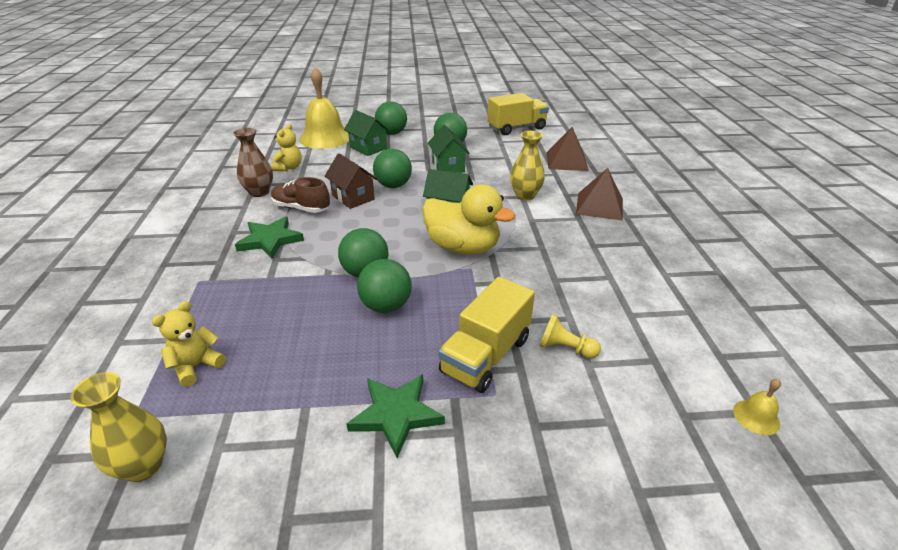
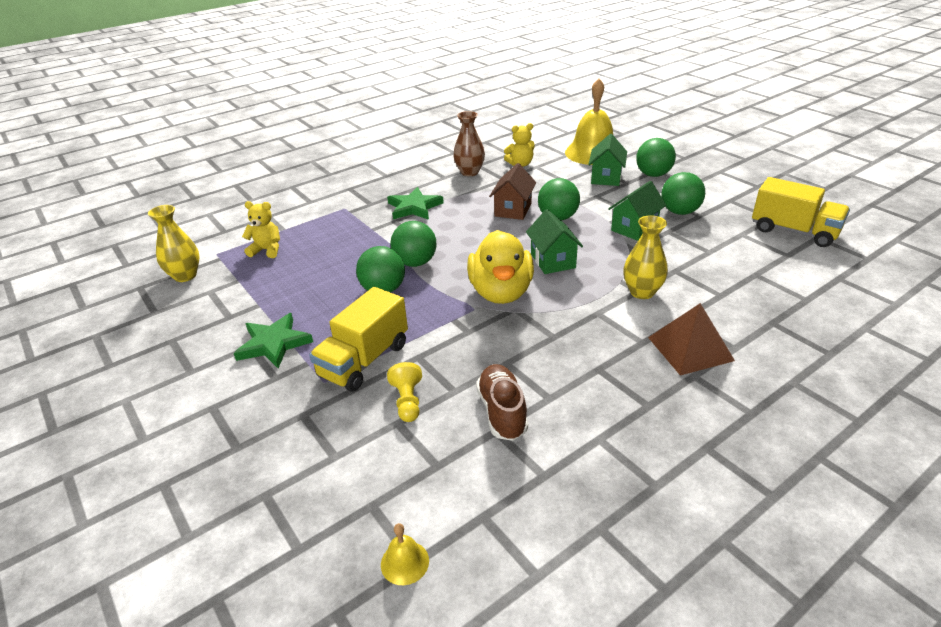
camera: 60 degrees right, 0 degrees up
(301, 208) = (469, 197): brown shoe -> brown shoe (502, 412)
(486, 355) = (364, 360): yellow truck -> yellow truck turned 60 degrees counterclockwise
(566, 161) = (766, 292): brown pyramid -> none

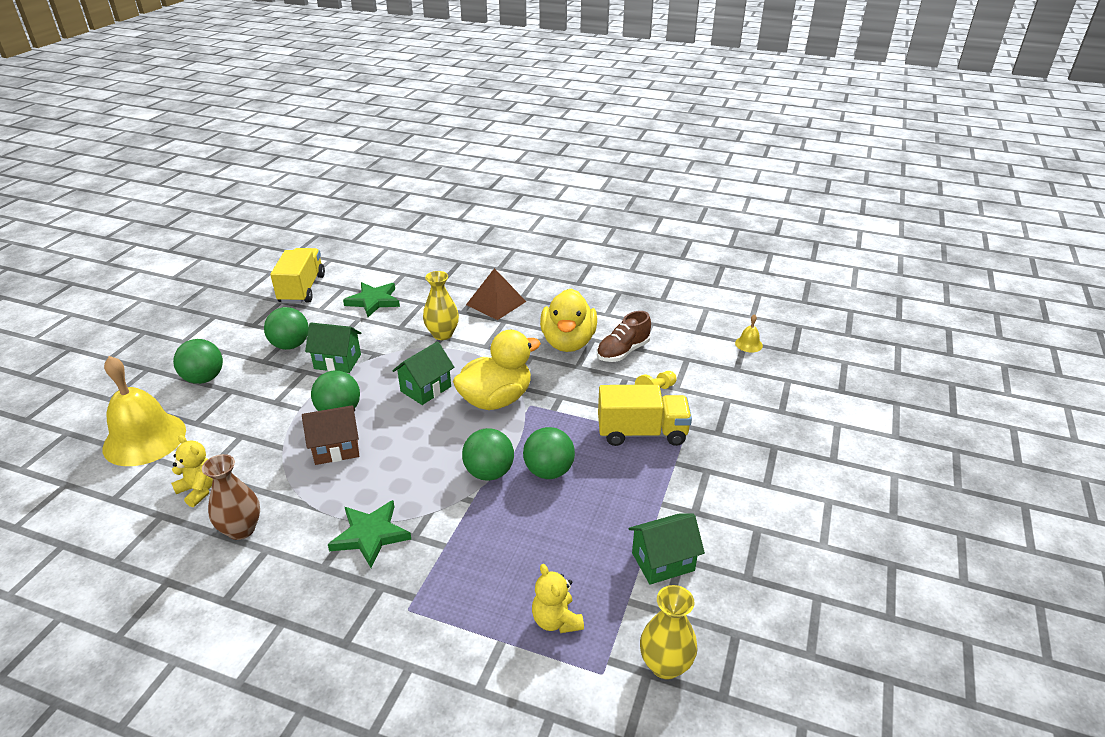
camera: 125 degrees left, 0 degrees up
(273, 344) = (678, 497): green star -> green star (374, 301)
(558, 374) = (568, 342): none -> yellow duck
(606, 177) = (223, 408): green house -> green house (663, 562)

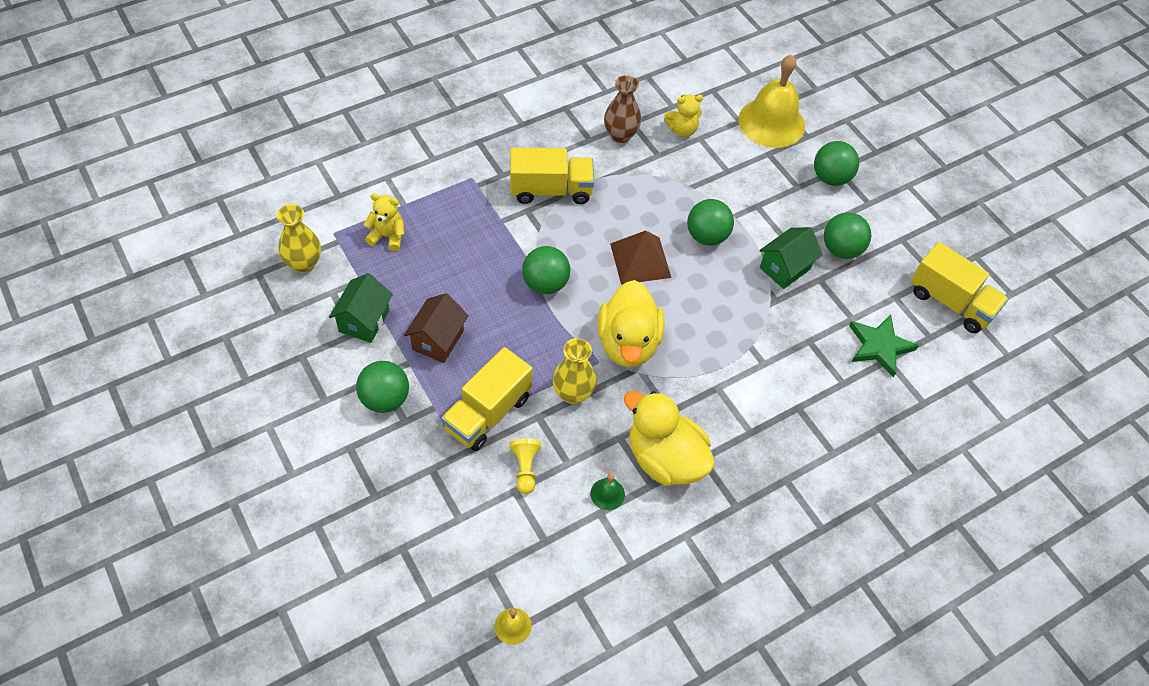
camera: 125 degrees right, 20 degrees up
(336, 449) = (660, 214): brown house -> brown house (438, 340)
(370, 535) = (550, 190): green star -> yellow truck
(426, 389) = (688, 305): green house -> none
(442, 334) = (767, 366): yellow vase -> yellow vase (573, 393)
(496, 303) = (792, 447): brown pyramid -> brown pyramid (640, 260)
(549, 471) = (510, 319): green ball -> green ball (385, 399)
(623, 352) = (607, 494): brown shoe -> green bell

